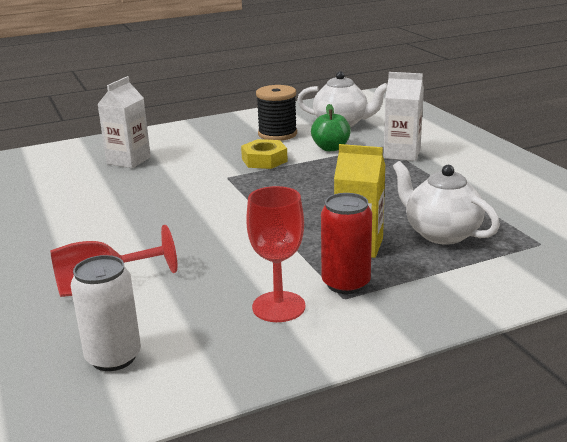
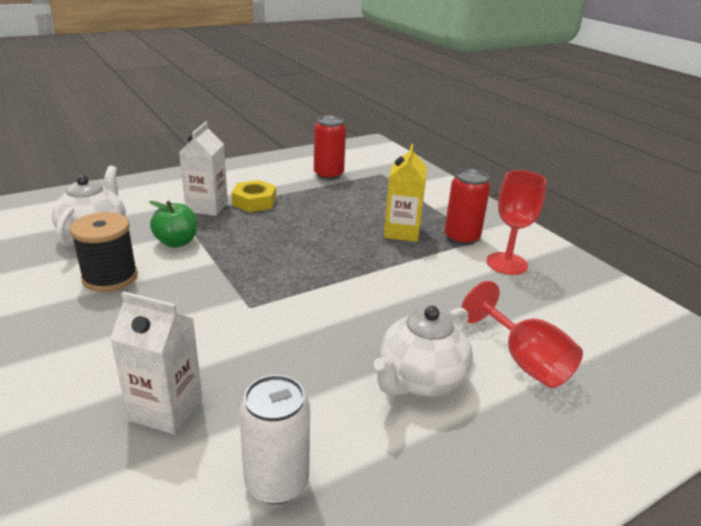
camera: 100 degrees left, 5 degrees up
(113, 357) = (618, 333): white can -> white can (276, 482)
(264, 160) = (201, 283): yellow nut -> yellow nut (254, 202)
(441, 233) = (374, 201): white teapot -> white teapot (420, 380)
(516, 208) = (328, 175): none -> red can

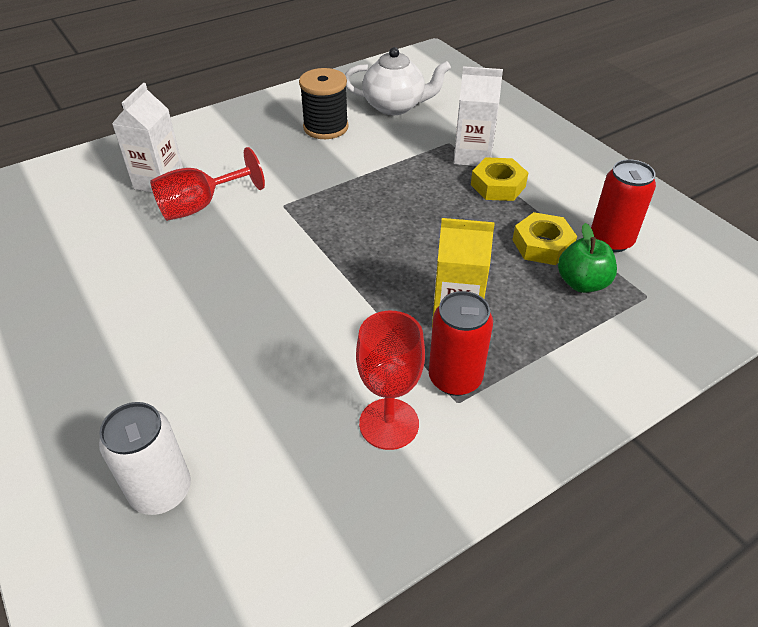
camera: 90 degrees right, 15 degrees up
(176, 242) = (391, 149): green apple -> green apple (582, 283)
(276, 482) = (76, 238): white can -> white can (161, 491)
(330, 195) = (542, 245): none -> yellow nut
(420, 380) = (162, 317): white teapot -> none
(524, 360) = (177, 405): red goblet -> red goblet (200, 206)

